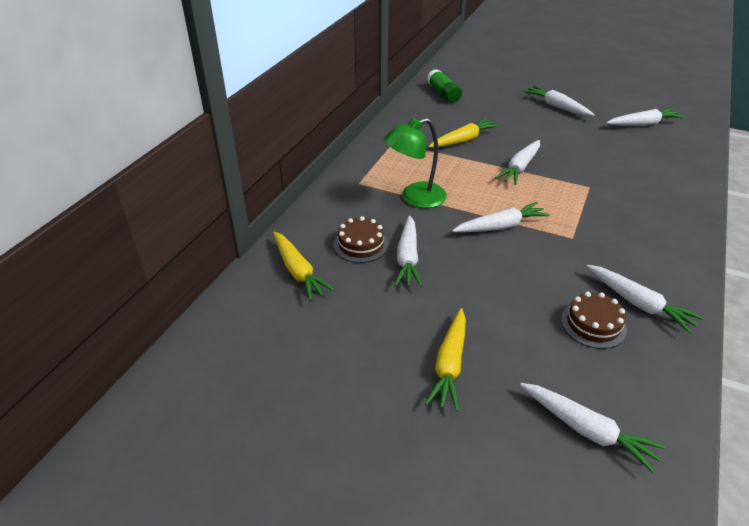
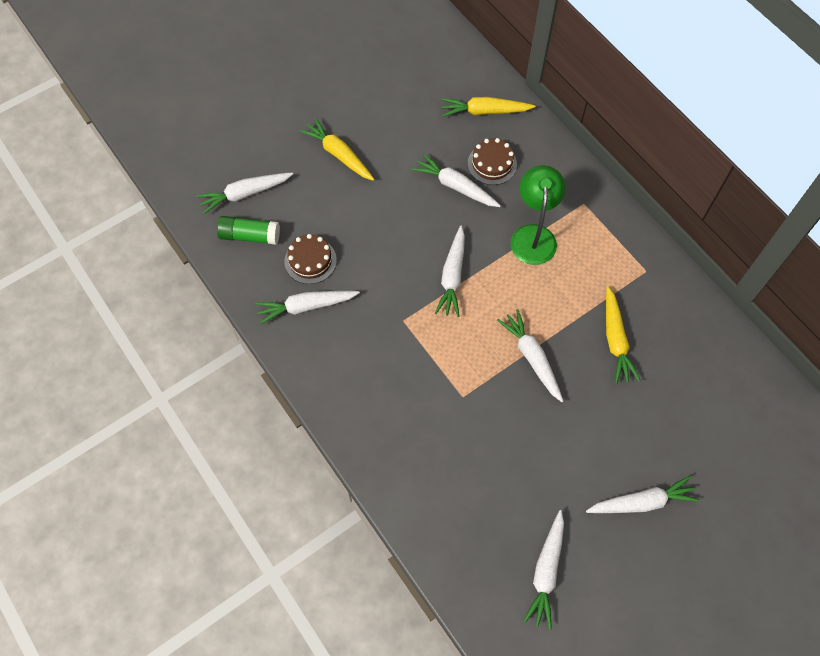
camera: 120 degrees right, 25 degrees up
(443, 94) = (742, 389): green glue stick -> green glue stick (250, 236)

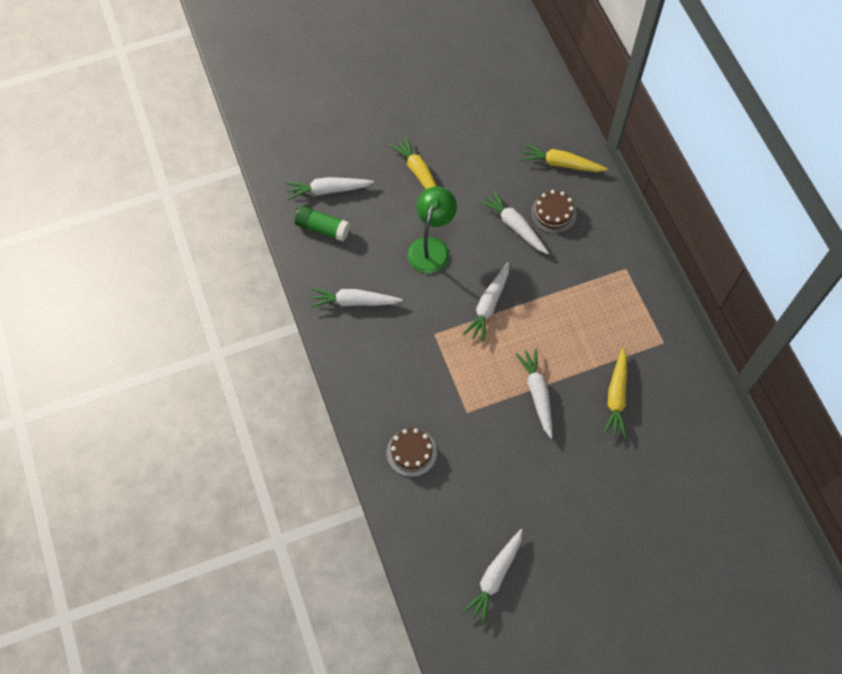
camera: 15 degrees right, 0 degrees up
(310, 260) = (368, 262): brown cake -> brown cake (411, 452)
(533, 235) = (571, 286): green lamp -> green lamp (431, 247)
(642, 502) = (596, 541): white carrot -> none

